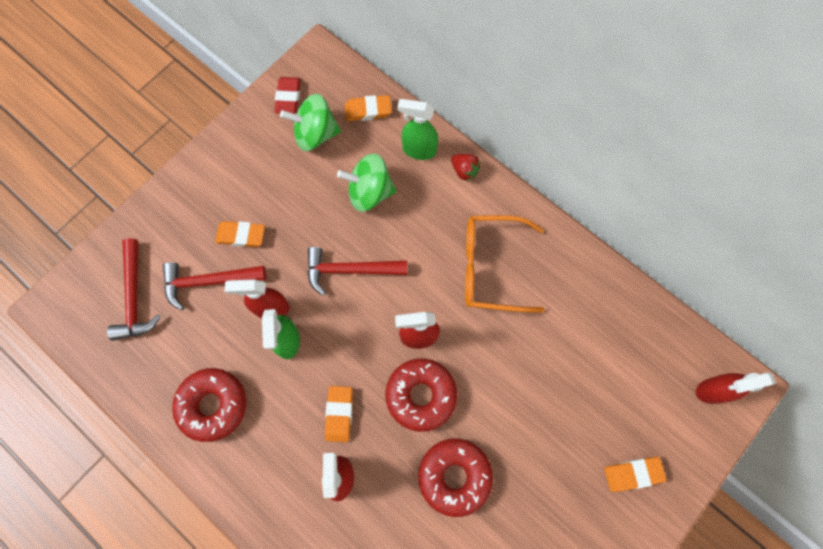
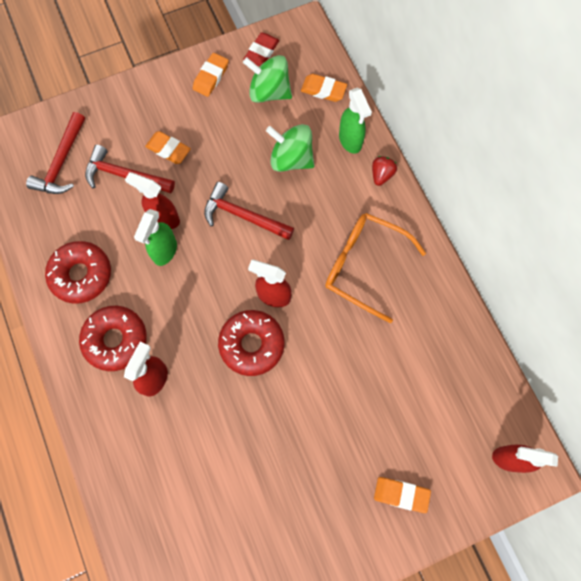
camera: 25 degrees right, 0 degrees up
(339, 414) = (177, 328): orange eraser -> orange eraser (211, 77)
(418, 150) = (350, 141): green spray bottle -> green spray bottle turned 150 degrees counterclockwise
(454, 476) = (247, 423): red donut -> red donut (115, 340)
(464, 171) = (381, 175): red strawberry -> red strawberry turned 135 degrees counterclockwise

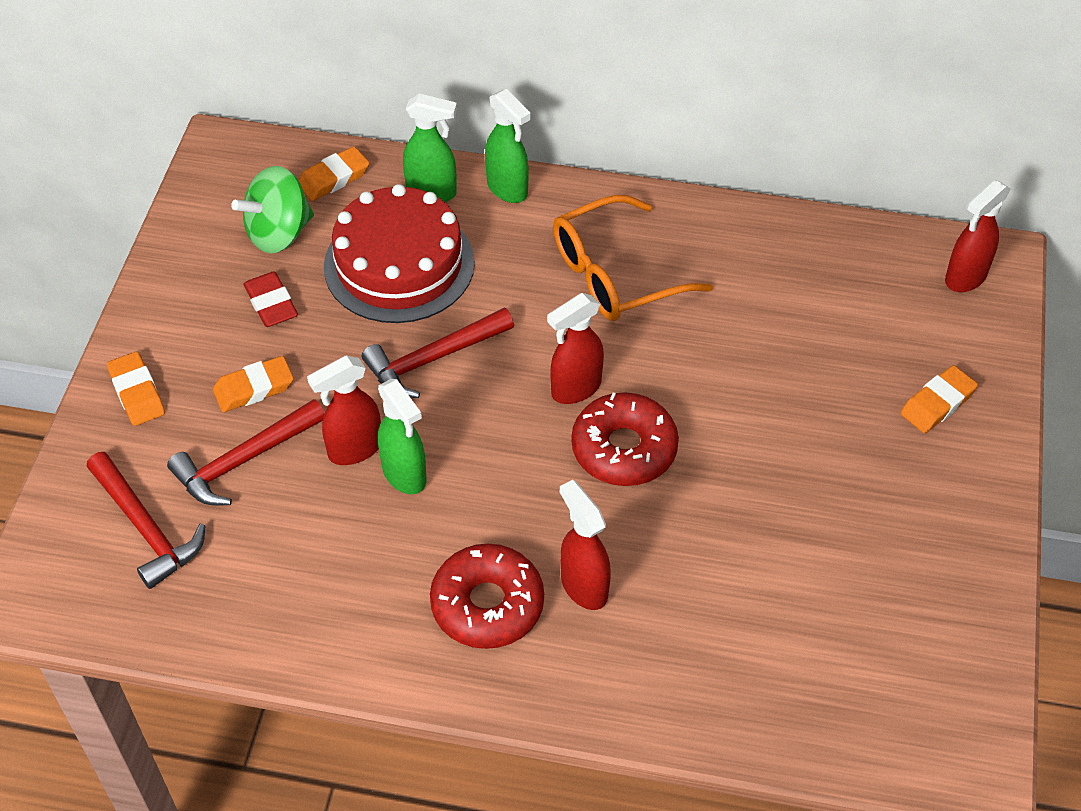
camera: 55 degrees left, 20 degrees down
(81, 275) = (350, 596): red donut -> none
(211, 77) = (191, 282): orange eraser -> orange eraser (137, 393)
(261, 52) = (212, 209): red eraser -> red eraser (271, 304)
(291, 159) = (399, 264): green spinning top -> red cake
(381, 175) = (508, 189): red strawberry -> green spray bottle

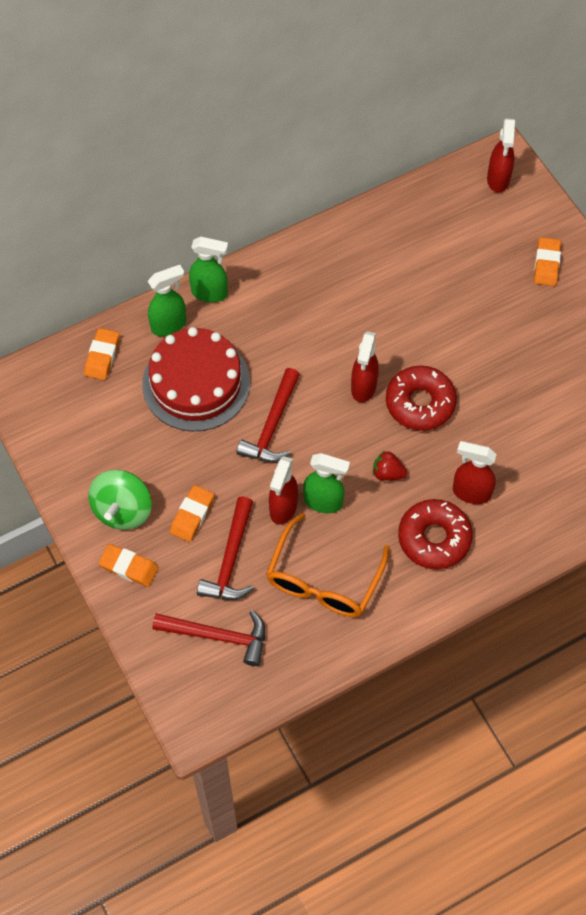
camera: 40 degrees left, 10 degrees up
(271, 304) = (148, 459): red eraser -> none
(279, 233) = (106, 413): green spinning top -> green spinning top (123, 510)
(508, 496) = (387, 473): none -> red strawberry
(616, 274) = (320, 304): orange glasses -> orange glasses (324, 578)

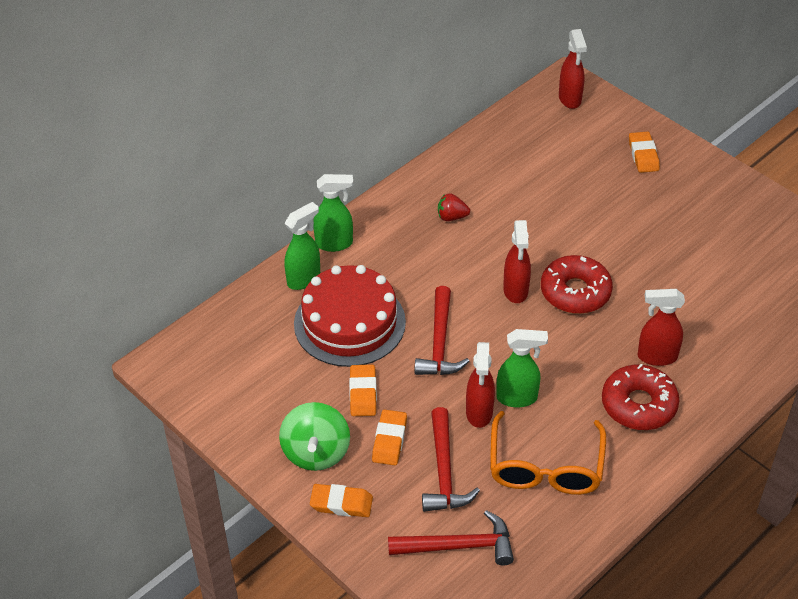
camera: 15 degrees left, 15 degrees down
(102, 356) = (246, 320): orange eraser -> orange eraser (363, 393)
(387, 473) = (569, 358): red strawberry -> red strawberry (451, 217)

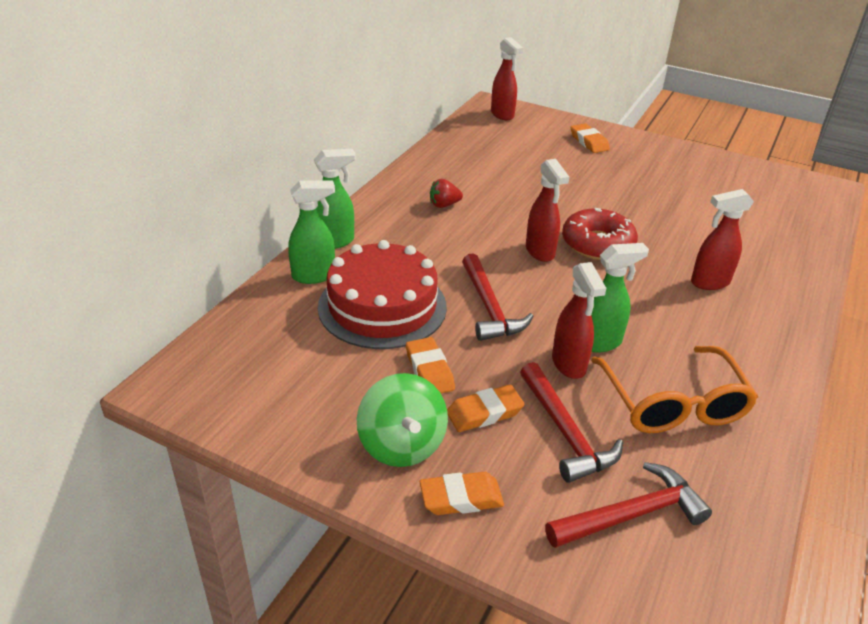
camera: 20 degrees left, 10 degrees down
(304, 279) = (314, 276): green spray bottle -> green spray bottle turned 45 degrees clockwise
(389, 440) = (484, 413): orange eraser -> orange eraser turned 75 degrees clockwise
(638, 405) = (724, 326): red donut -> none

